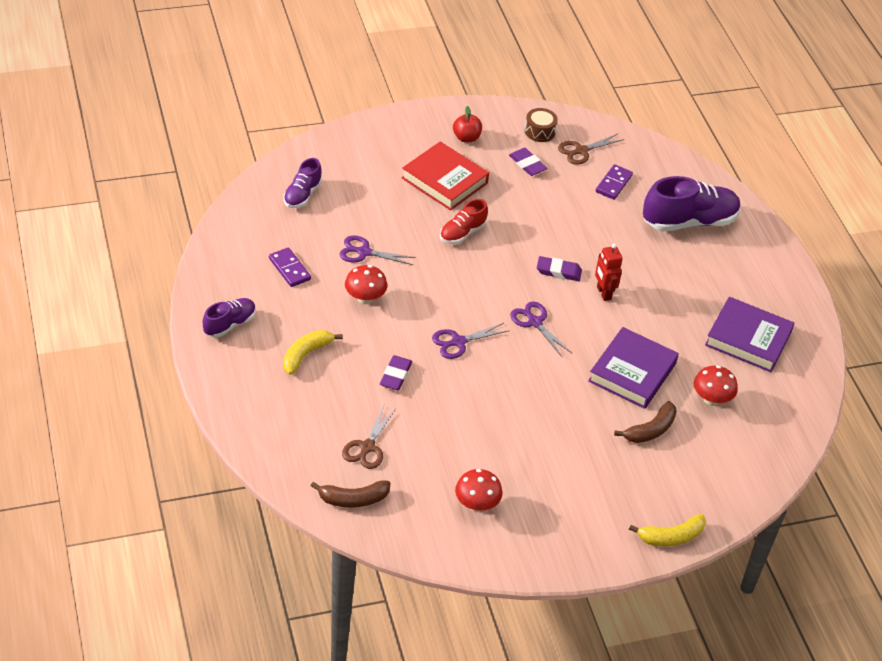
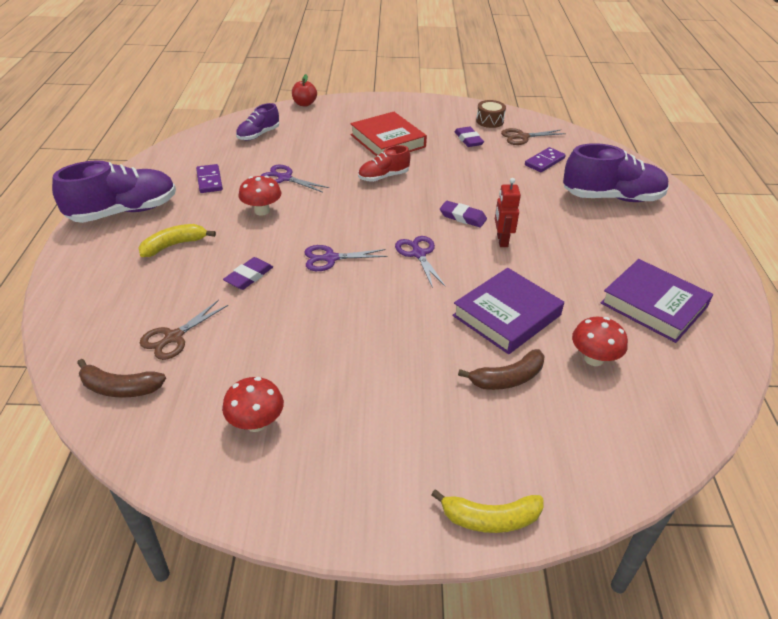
camera: 20 degrees right, 5 degrees down
(229, 324) = (124, 212): purple shoe -> purple shoe, size x1.80
(466, 138) = (422, 117): red apple -> red apple (304, 104)

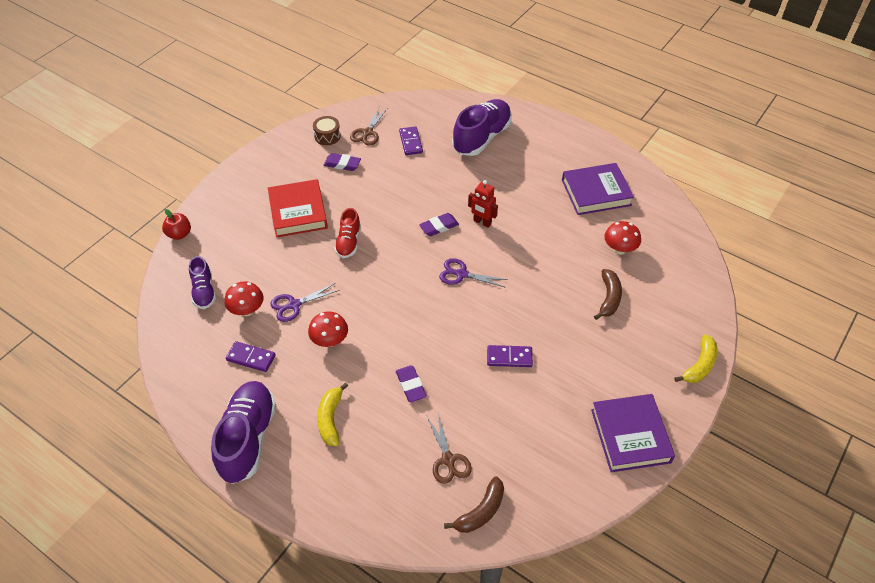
camera: 55 degrees left, 10 degrees up
(256, 423) = (565, 443): red mushroom -> red mushroom (247, 310)
(330, 258) = (427, 326): purple scissors -> none
(341, 330) = (509, 357): none -> purple domino
(388, 141) = (298, 212): red book -> red book turned 75 degrees clockwise
(506, 315) = (556, 265): purple book -> purple book (630, 436)

